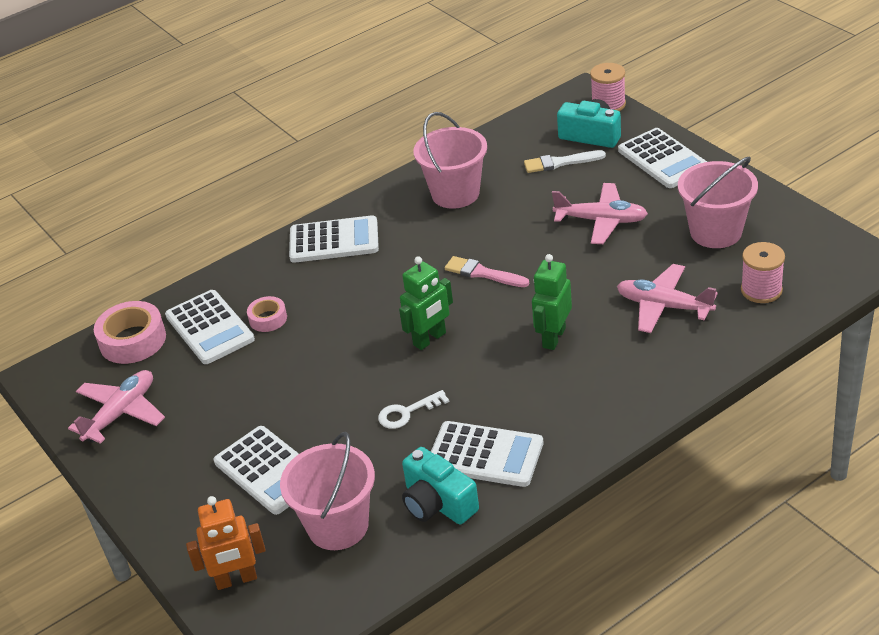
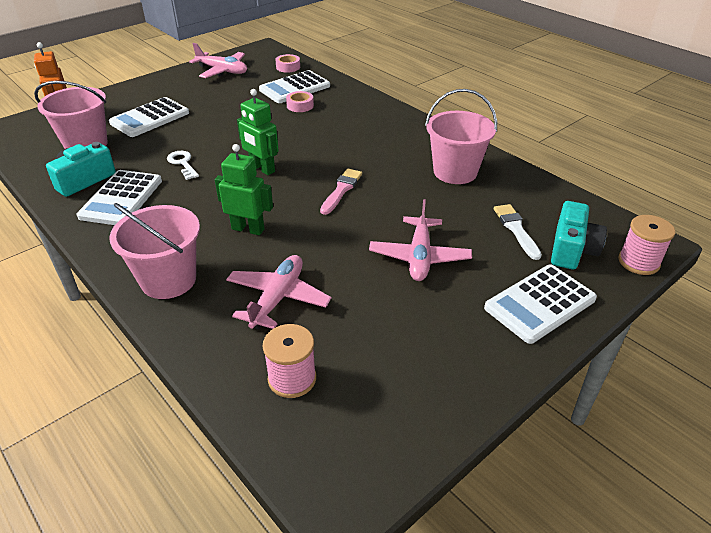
camera: 80 degrees right, 0 degrees up
(133, 340) = (288, 67): pink tape -> pink tape, size x0.57
(334, 240) = (388, 122): white calculator -> none
(716, 232) = (402, 344): pink bucket -> pink bucket (168, 280)

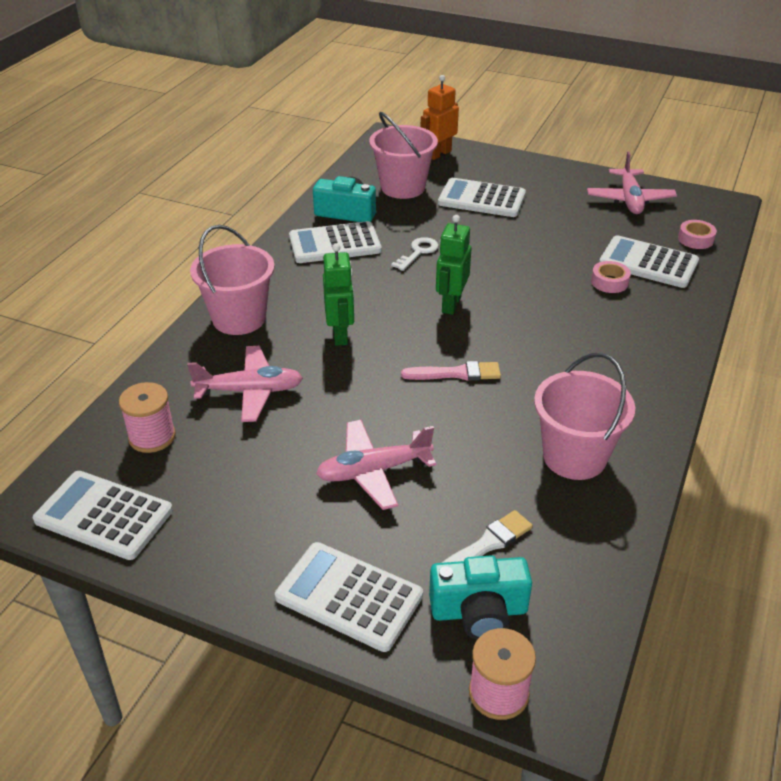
camera: 65 degrees right, 0 degrees up
(381, 439) = (104, 516): none -> white calculator

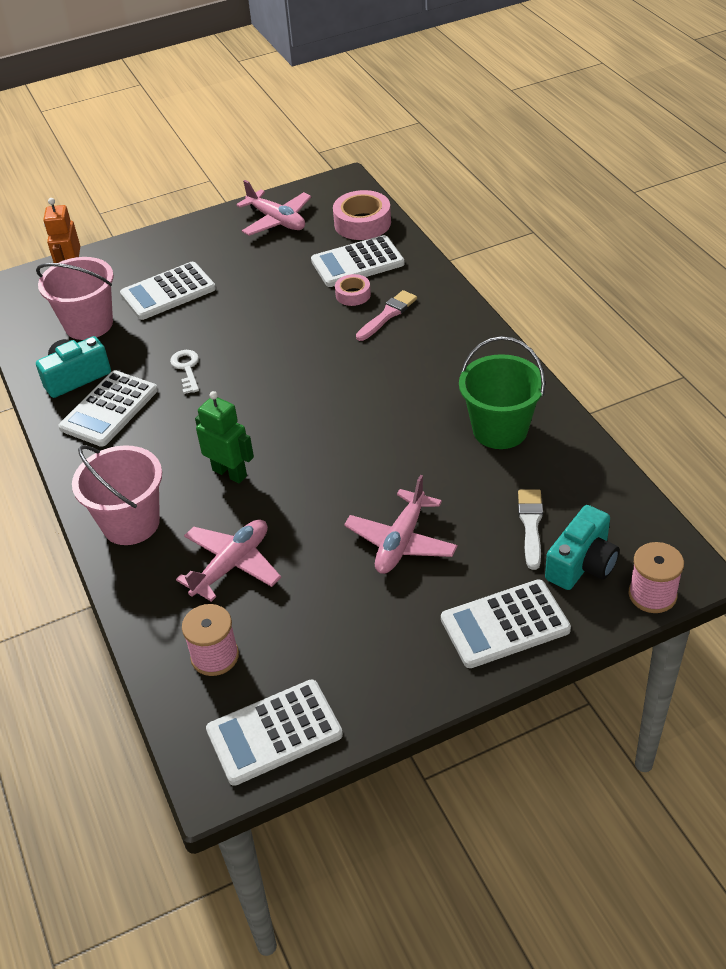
camera: 45 degrees left, 5 degrees up
(451, 304) = (272, 390): green robot -> none
(456, 373) = (352, 435): pink brush -> pink brush (387, 315)
(574, 457) = (500, 430): pink bucket -> green bucket
(695, 239) = (362, 223): pink tape -> pink tape, size x1.74

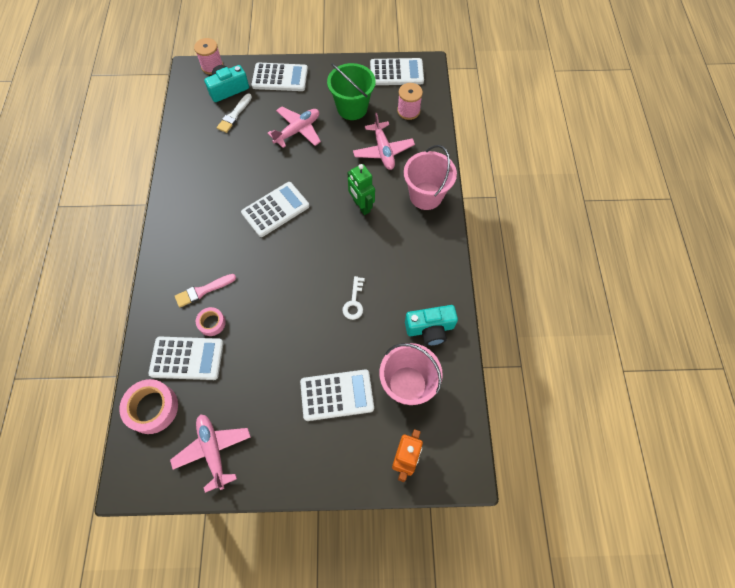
camera: 160 degrees left, 20 degrees up
(109, 409) = (415, 287): white calculator -> white calculator (275, 209)
(231, 565) = (383, 151): pink plane -> pink plane turned 75 degrees counterclockwise
(500, 430) = (206, 172): green bucket -> green bucket (352, 108)

